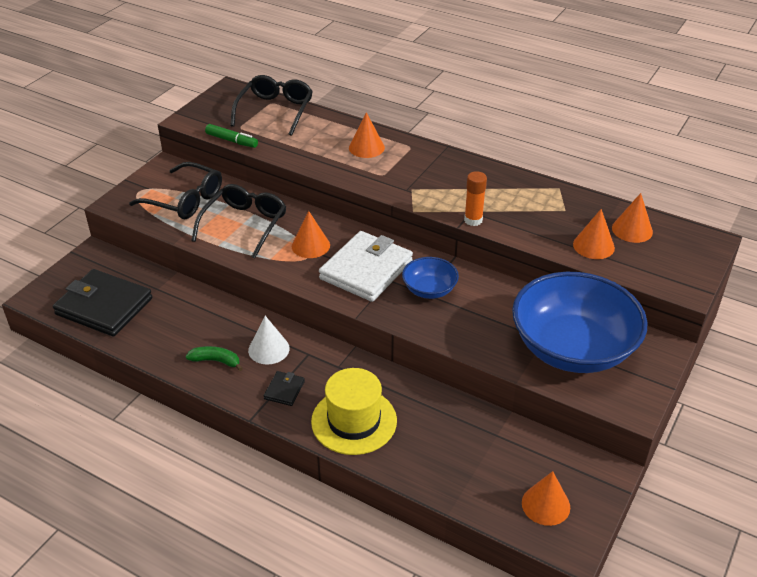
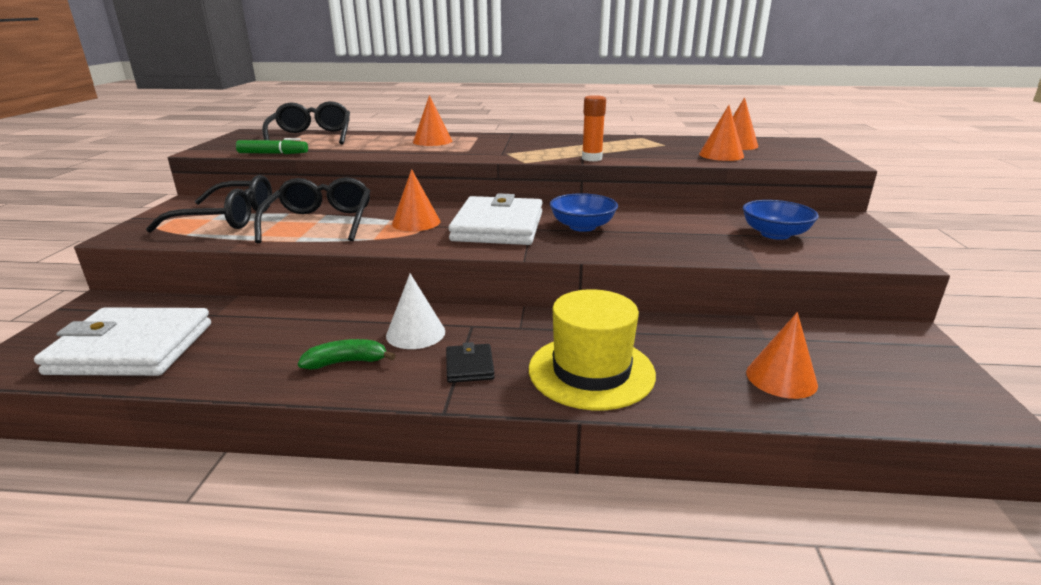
camera: 25 degrees left, 15 degrees down
(104, 306) = (132, 348): black wallet -> white wallet
(545, 505) = (903, 383): orange cone -> orange cone (781, 378)
(572, 348) = (775, 234): blue bowl -> blue bowl, size x0.46

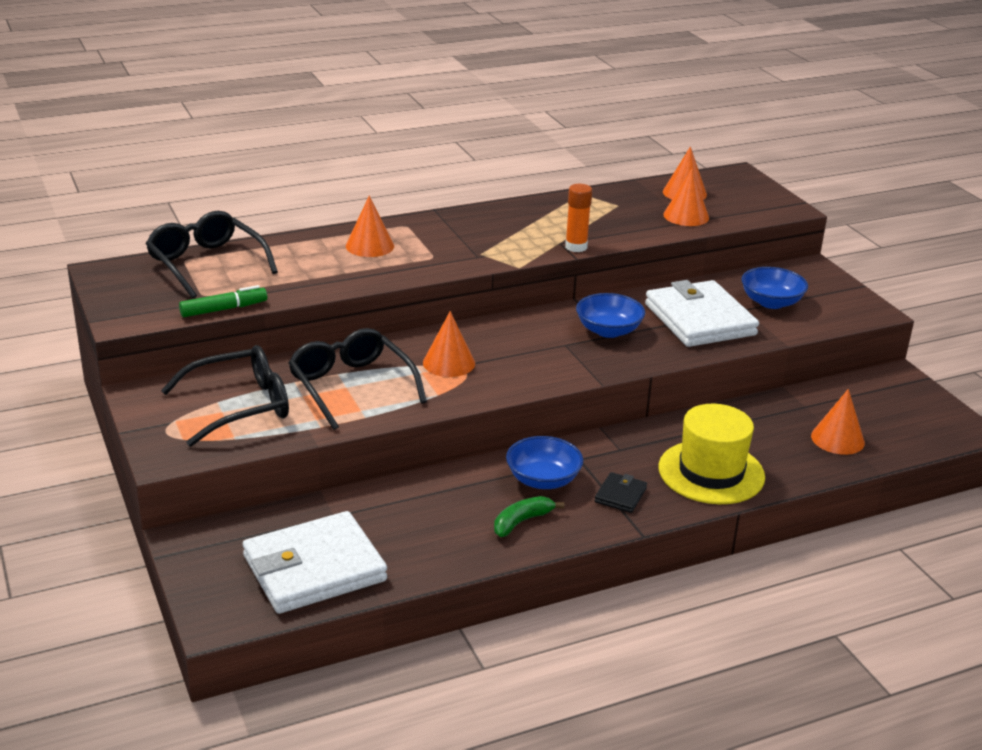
camera: 30 degrees left, 5 degrees up
(415, 333) = (543, 480): white cone -> blue bowl
(469, 366) = (620, 495): black wallet -> black wallet turned 60 degrees clockwise
(498, 226) = (534, 349): white wallet -> white wallet (700, 319)

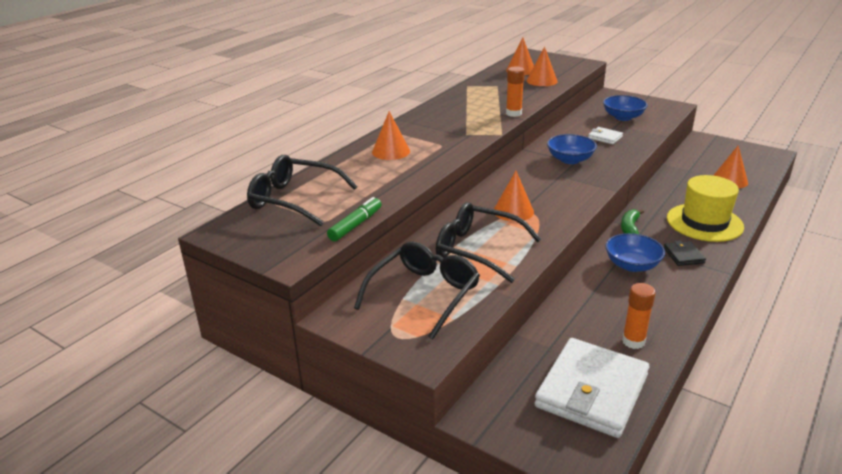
camera: 30 degrees left, 0 degrees up
(423, 548) = (633, 341): none -> orange glue stick
(521, 522) = (660, 296): green banana -> green banana (630, 228)
(700, 319) = (605, 137): white wallet -> white wallet, size x0.44

